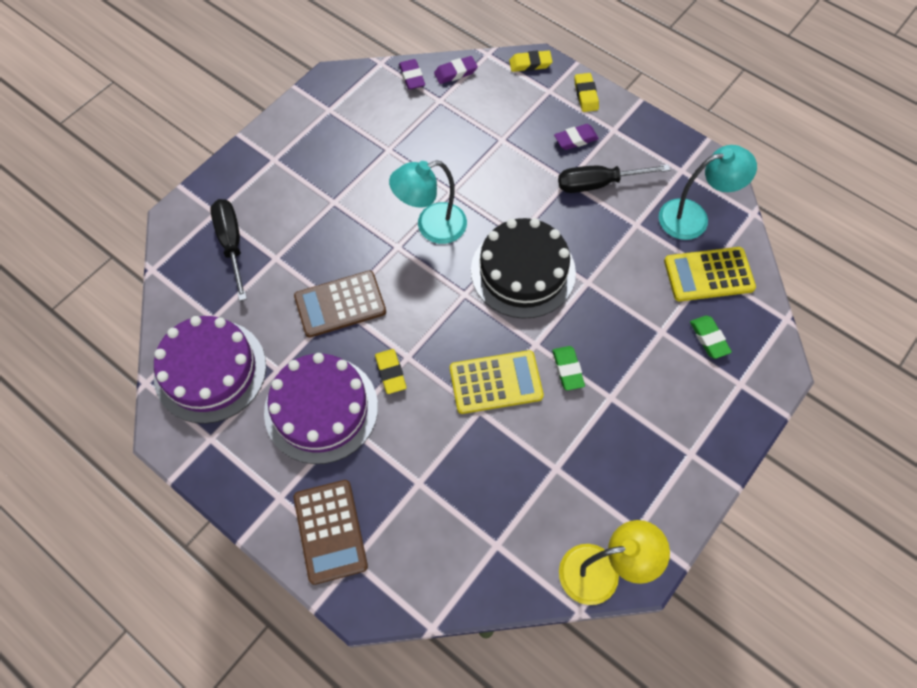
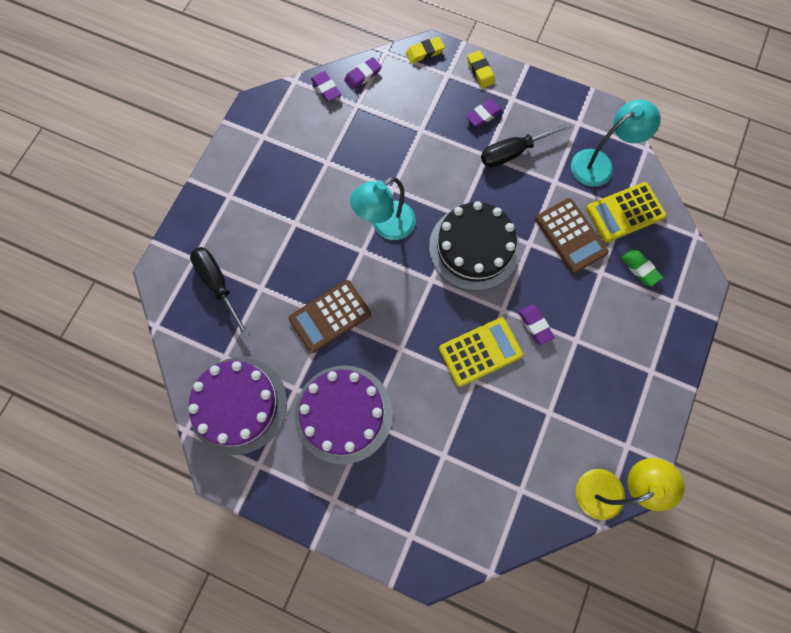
camera: 15 degrees left, 10 degrees up
(330, 531) = (384, 517): brown calculator -> brown calculator (570, 236)
(390, 373) = (391, 366): yellow eraser -> none
(567, 369) = (535, 325): green eraser -> purple eraser

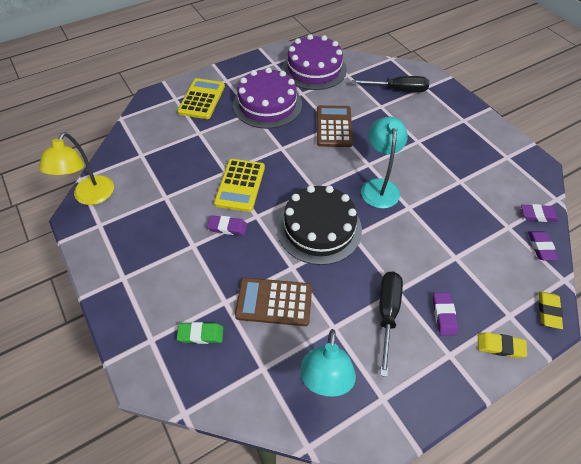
camera: 125 degrees right, 20 degrees down
(625, 212) = (258, 365): yellow calculator -> yellow calculator (202, 99)

